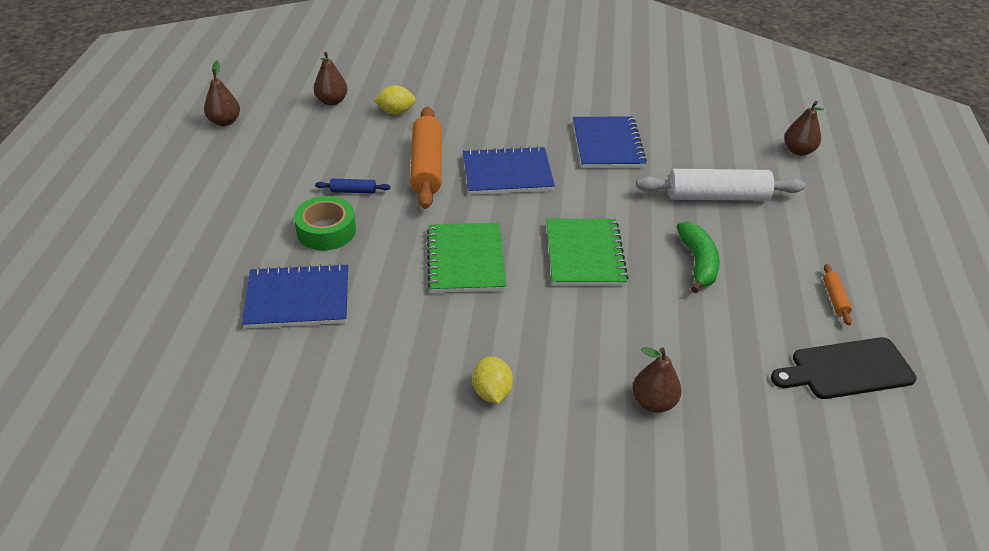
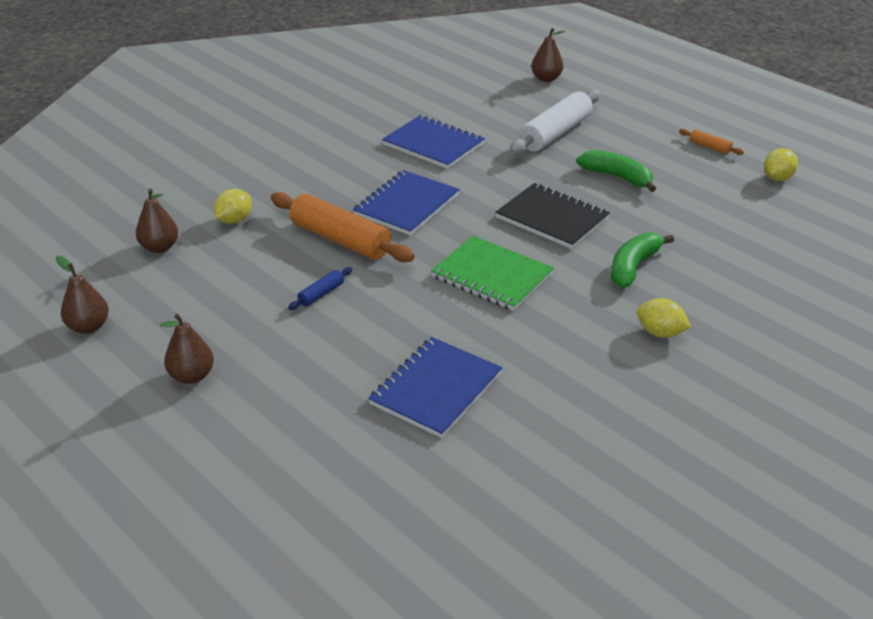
camera: 50 degrees left, 5 degrees down
(326, 231) = (359, 333): green tape -> none
(571, 333) = (633, 266): none -> green banana
(584, 254) = (552, 218): green notebook -> black notebook
(653, 402) = (738, 266): brown pear -> brown pear (192, 376)
(847, 369) = (777, 178): black cutting board -> yellow lemon

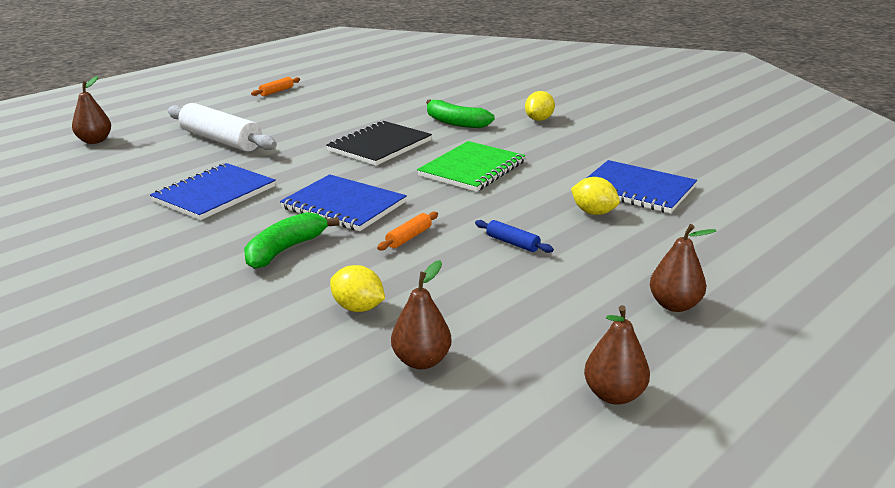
camera: 90 degrees left, 10 degrees down
(340, 239) = (409, 237): orange rolling pin -> orange rolling pin, size x0.44
(617, 177) = (315, 121): green banana -> green banana (285, 250)
(777, 178) = (333, 77): yellow lemon -> yellow lemon (593, 212)

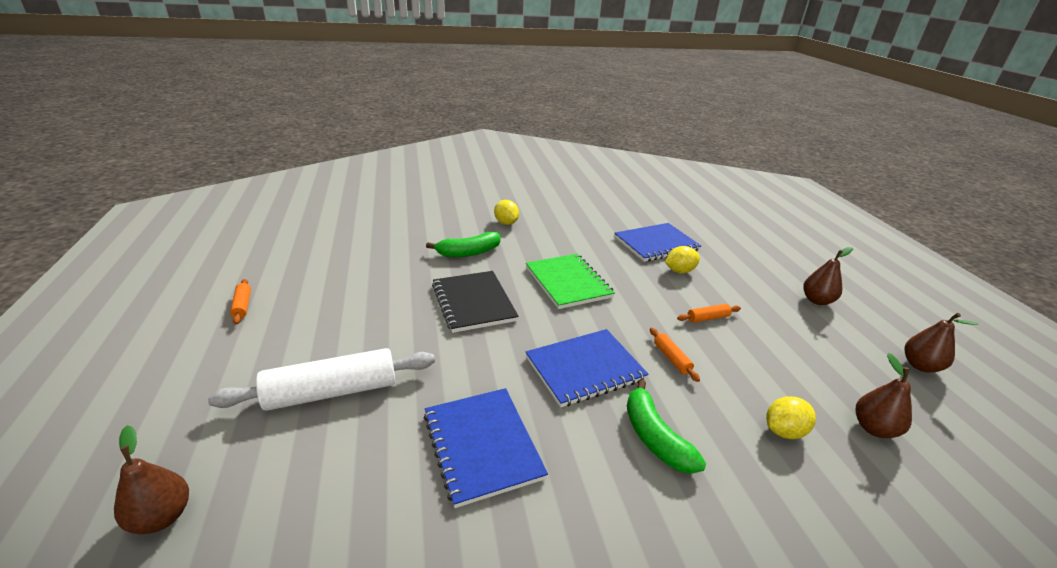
camera: 60 degrees left, 5 degrees up
(512, 243) = (708, 318): blue rolling pin -> orange rolling pin

